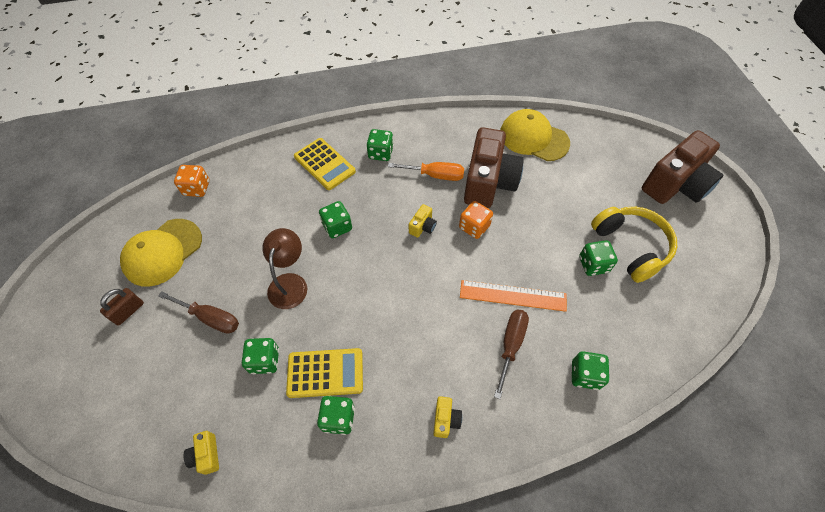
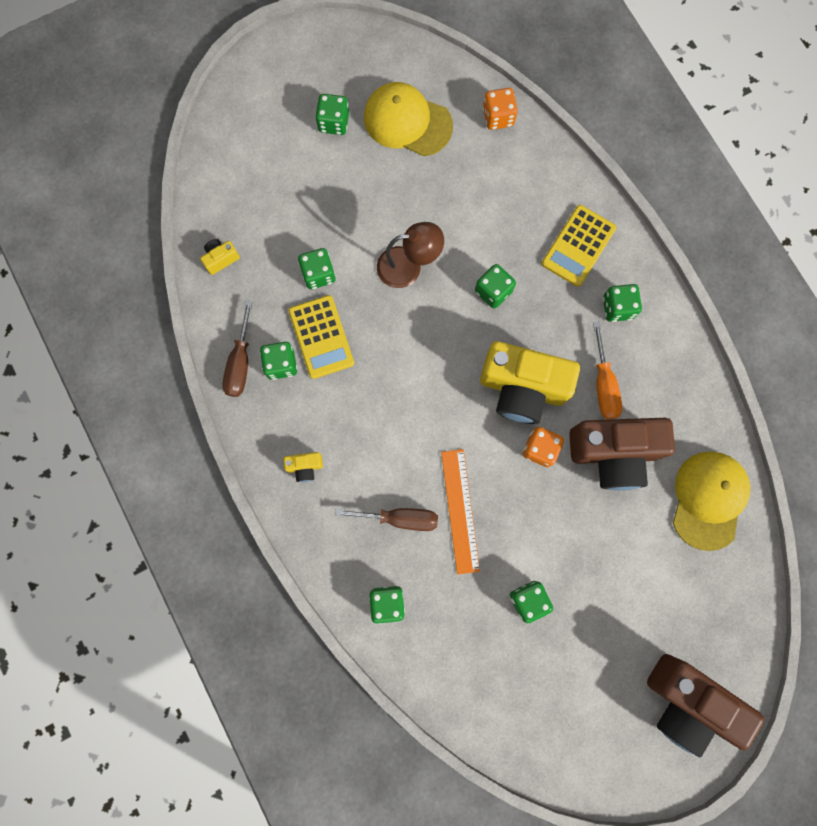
camera: 75 degrees right, 20 degrees up
(128, 311) = (334, 123): brown padlock -> green dice
(210, 318) = (348, 203): brown screwdriver -> brown screwdriver (240, 362)
(422, 227) = (522, 388): yellow camera -> yellow camera, size x2.46
(631, 246) = (568, 645): yellow headphones -> none

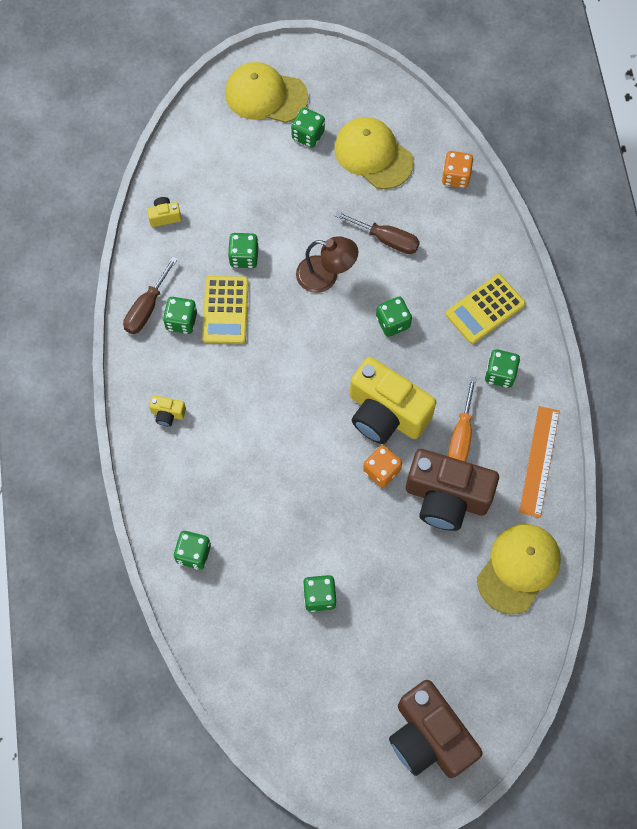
camera: 20 degrees right, 10 degrees down
(274, 94) = (265, 95): none -> yellow cap
(400, 518) = (233, 486): brown screwdriver -> brown screwdriver (386, 239)
(460, 510) = (289, 498): orange ruler -> orange ruler (539, 461)

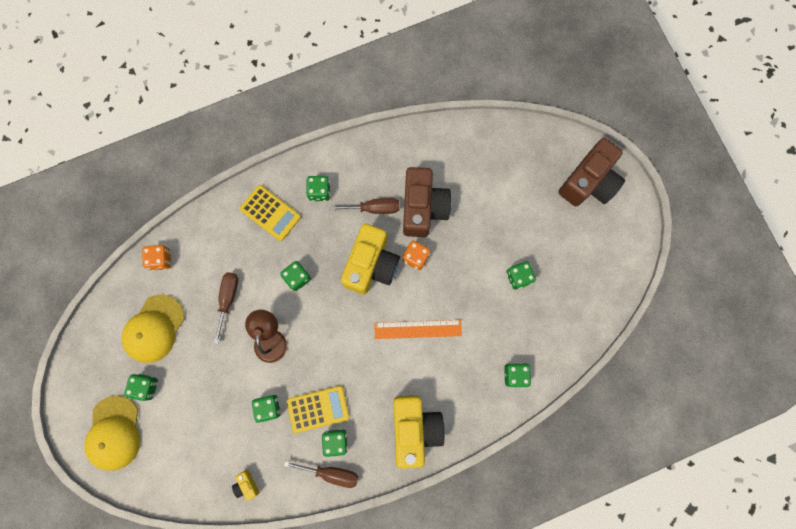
camera: 105 degrees left, 10 degrees up
(167, 414) = (415, 428): yellow camera -> yellow camera, size x2.46
(461, 435) = (374, 208): orange screwdriver -> brown screwdriver
(518, 568) = (459, 149): yellow cap -> none
(539, 461) = (379, 151): orange ruler -> orange ruler (417, 329)

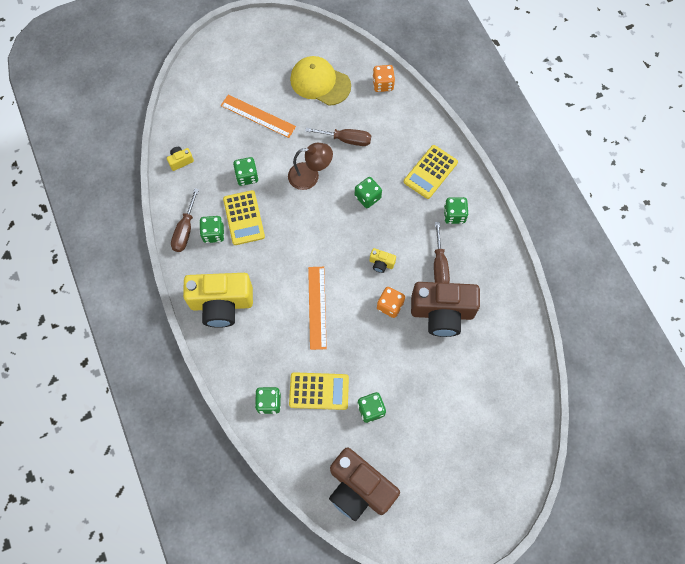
camera: 90 degrees right, 10 degrees down
(114, 433) = (231, 58): yellow cap -> none
(146, 386) = (269, 79): green dice -> none
(193, 398) = (258, 116): none -> orange ruler
(371, 265) = (381, 263): yellow camera -> yellow camera, size x0.41
(502, 326) = (319, 391): none -> yellow calculator
(588, 182) = (480, 492): brown camera -> brown camera (359, 488)

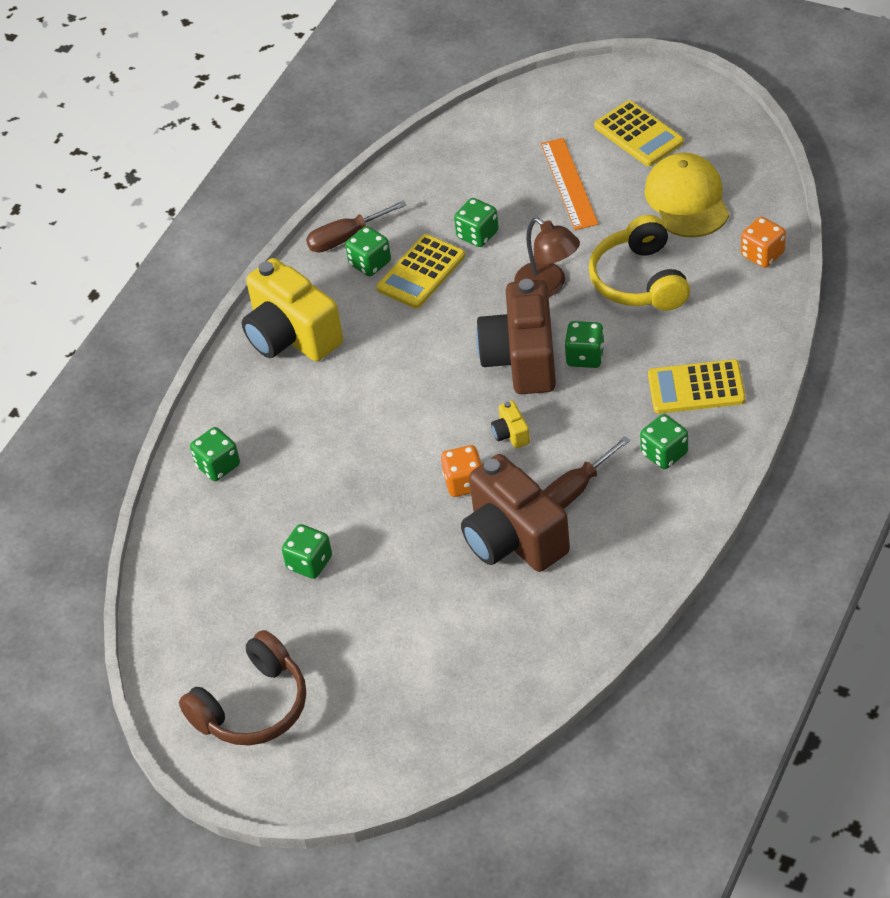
camera: 55 degrees right, 20 degrees down
(180, 161) = (427, 168): yellow camera -> none
(317, 307) = (384, 419): orange ruler -> none
(319, 391) = (280, 499): yellow calculator -> yellow calculator (639, 134)
(346, 139) = (639, 280): brown screwdriver -> yellow headphones
(359, 488) = (199, 624): brown camera -> brown camera (522, 359)
(432, 503) = (253, 706): none -> brown headphones

